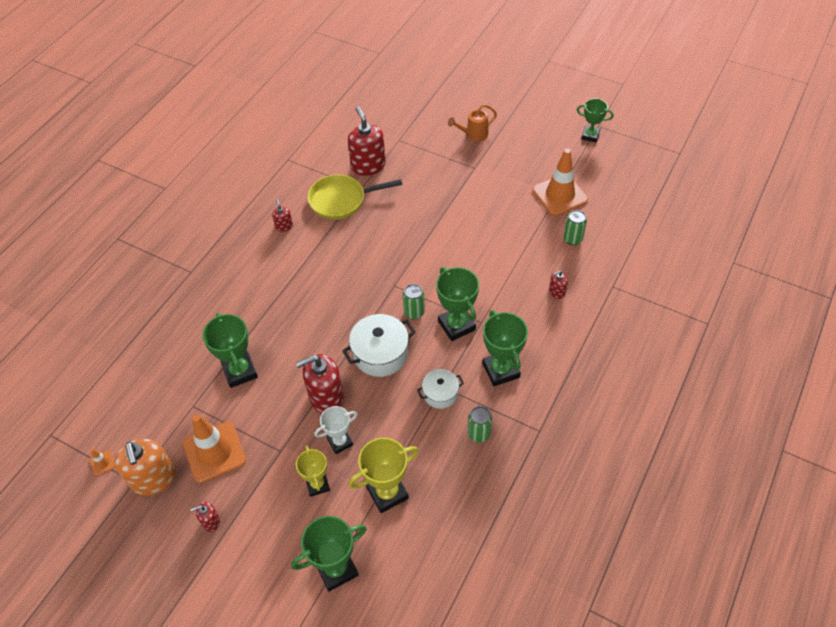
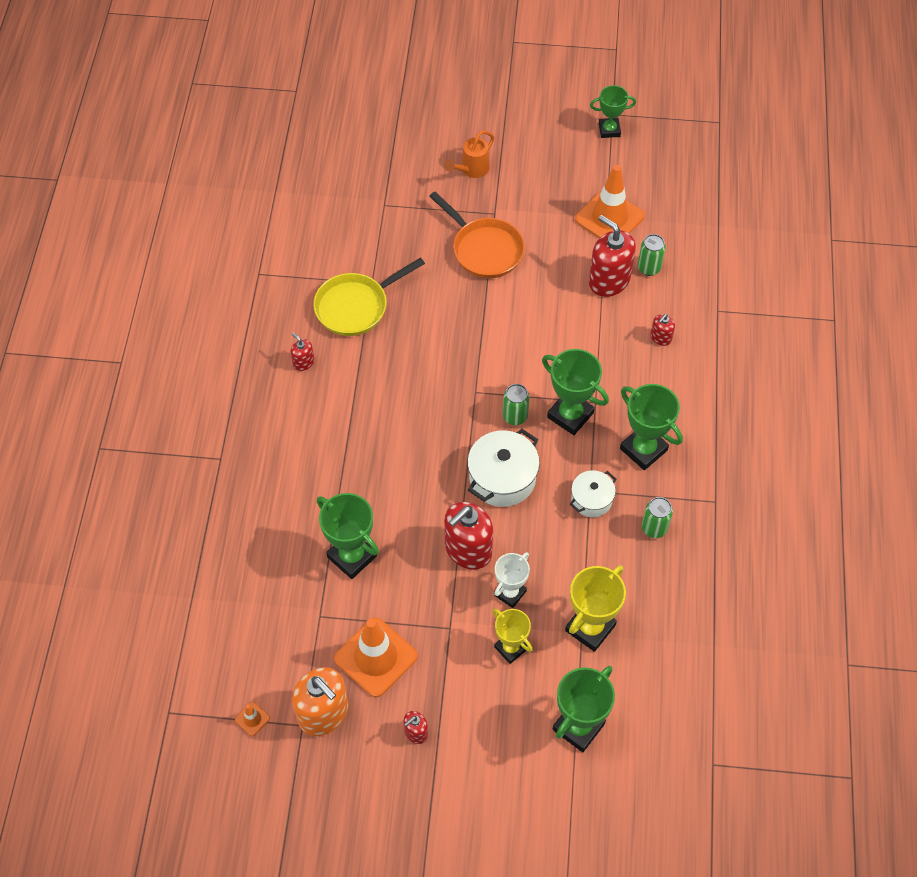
camera: 25 degrees left, 5 degrees up
(368, 166) = (364, 251): red soap dispenser -> red soap dispenser (609, 280)
(454, 190) = (484, 249): none -> orange pan

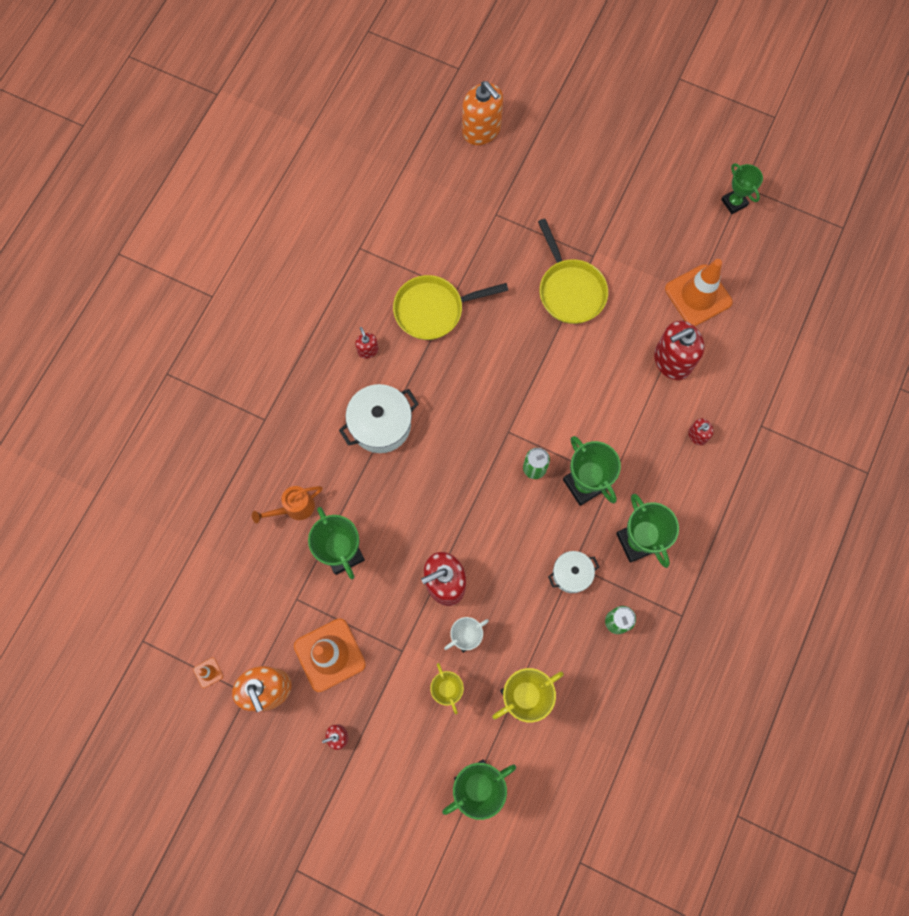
camera: 20 degrees right, 15 degrees up
(340, 137) = (481, 130): none -> orange soap dispenser
(471, 170) = (589, 203): orange watering can -> orange watering can (294, 508)
(484, 249) = (570, 290): orange pan -> yellow pan
(502, 478) = (500, 525): white pot -> white pot (380, 424)
(609, 130) = (734, 202): green trophy -> green trophy turned 45 degrees clockwise
(609, 280) = (672, 360): red soap dispenser -> red soap dispenser turned 90 degrees counterclockwise
(649, 268) = (714, 360): green can -> none

